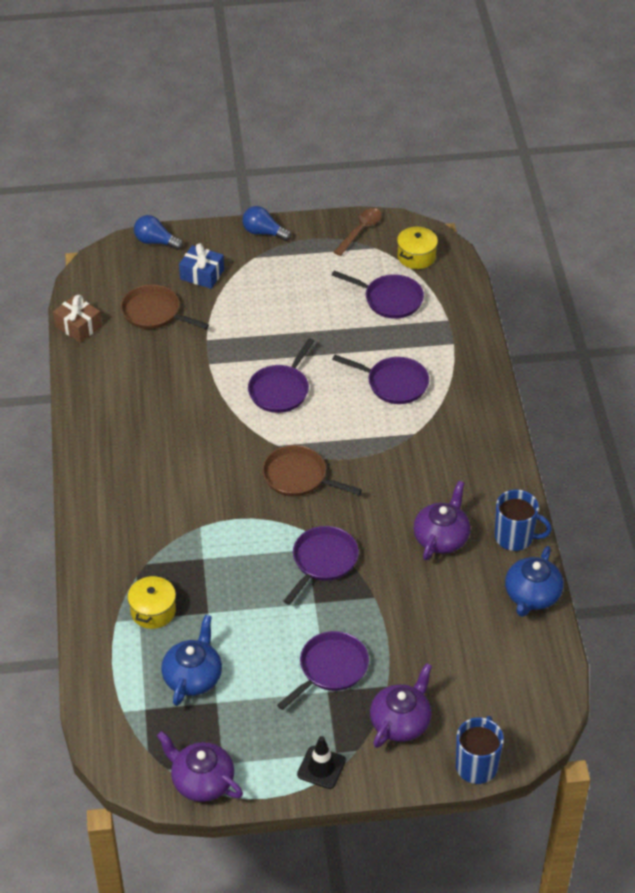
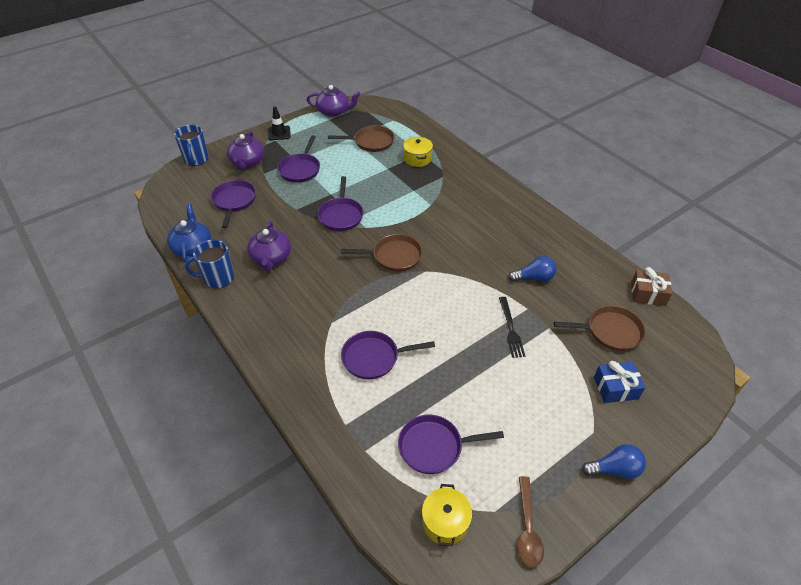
camera: 150 degrees right, 0 degrees up
(155, 242) = (689, 403): blue light bulb -> blue light bulb (534, 278)
(193, 676) = (371, 142): blue teapot -> brown pan
(244, 353) = (510, 329): none -> black fork
(280, 390) = (457, 311): purple pan -> purple pan (234, 201)

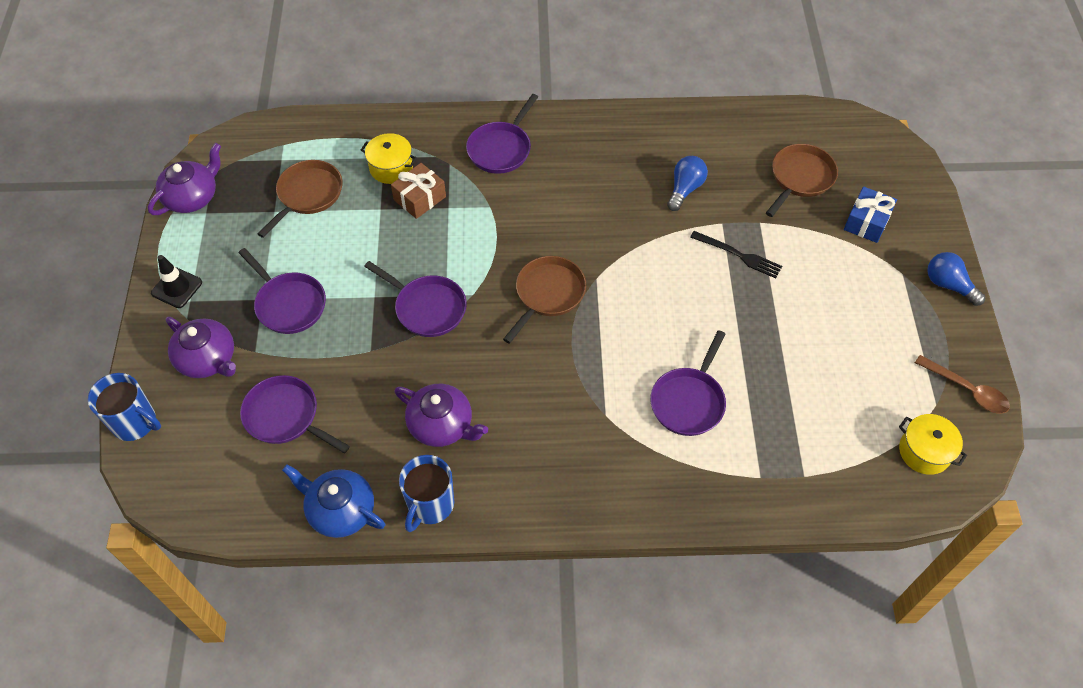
camera: 55 degrees left, 10 degrees up
(434, 447) = (838, 411): purple pan -> purple pan (501, 149)
(614, 469) = (948, 285): blue light bulb -> blue light bulb turned 75 degrees counterclockwise
(648, 294) = (776, 116): brown gift -> brown gift (419, 198)

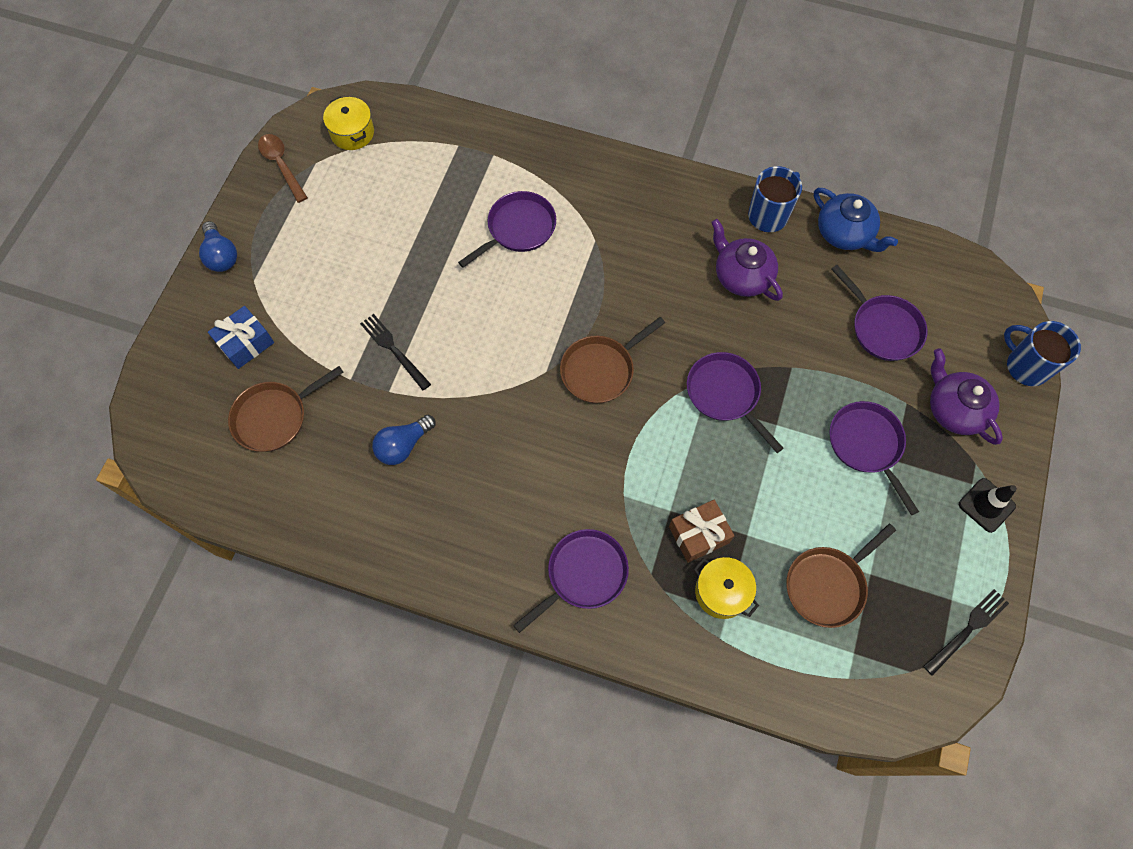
camera: 160 degrees left, 10 degrees up
(192, 197) = (967, 630): purple teapot -> black fork

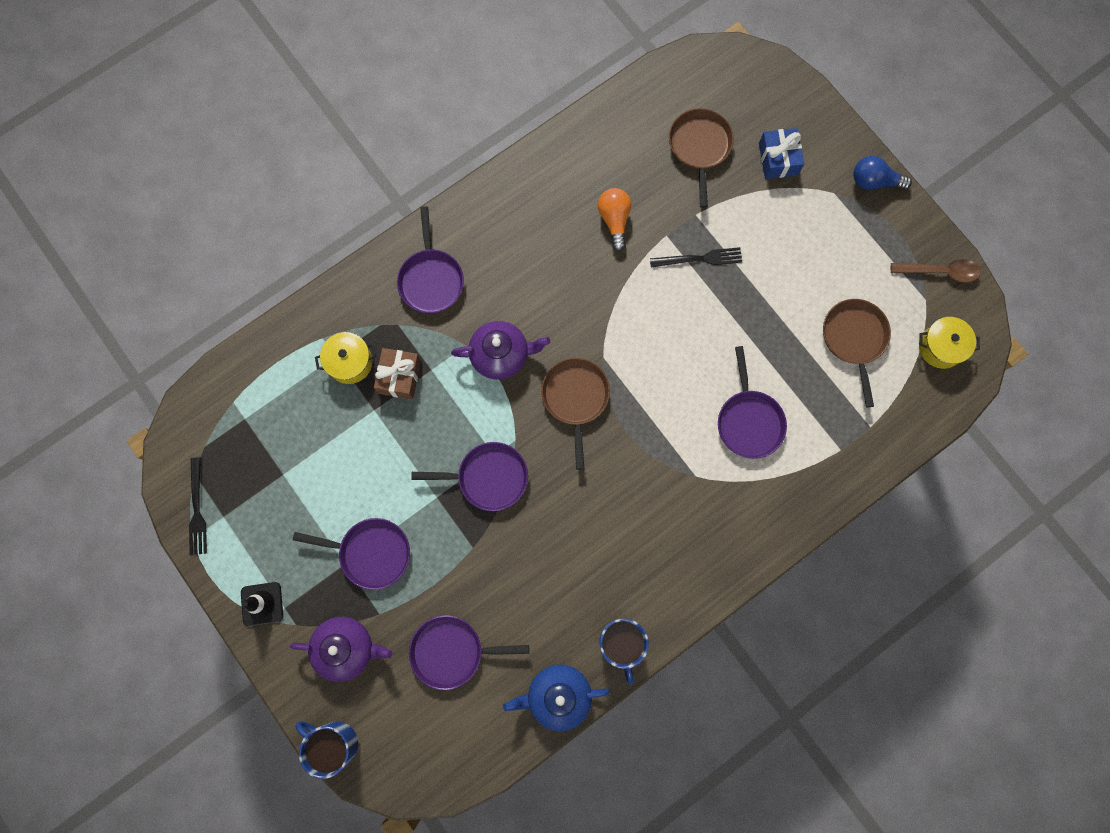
camera: 125 degrees right, 10 degrees up
(403, 445) = (614, 220): blue light bulb -> orange light bulb
(741, 276) = (579, 572): purple teapot -> purple teapot (501, 355)
(828, 585) = (299, 438): brown pan -> brown pan (854, 339)
(1026, 366) = (335, 742): blue mug -> blue mug turned 135 degrees counterclockwise

